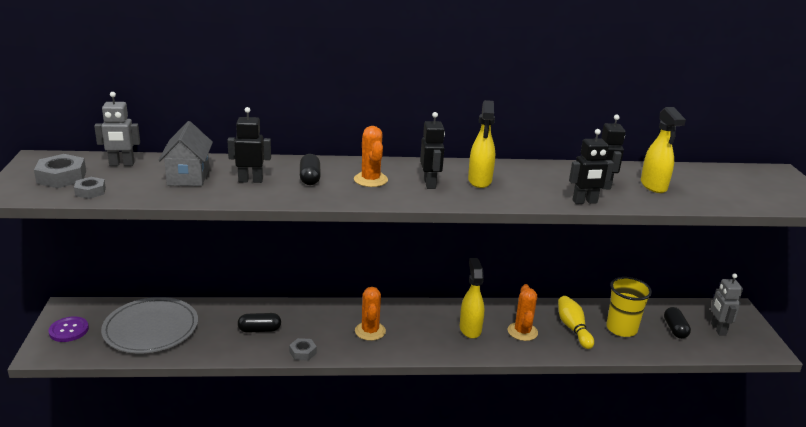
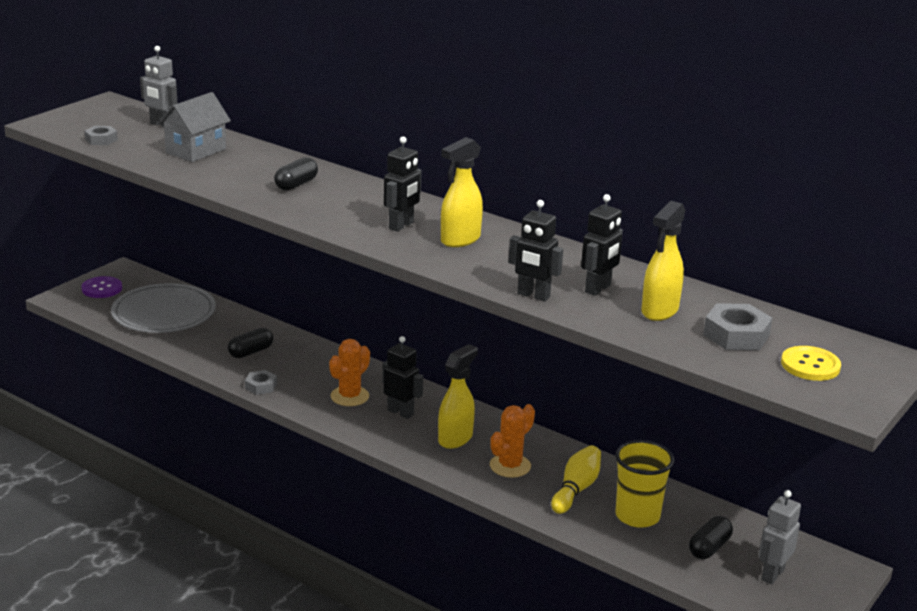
camera: 40 degrees right, 0 degrees up
(61, 177) = (100, 122): grey nut -> grey nut (736, 335)
(250, 180) = (240, 170): black robot -> black robot (400, 412)
(259, 330) = (251, 352): black capsule -> black capsule turned 75 degrees counterclockwise
(370, 180) = (350, 203): orange cactus -> none
(764, 189) = (810, 365): none -> yellow button

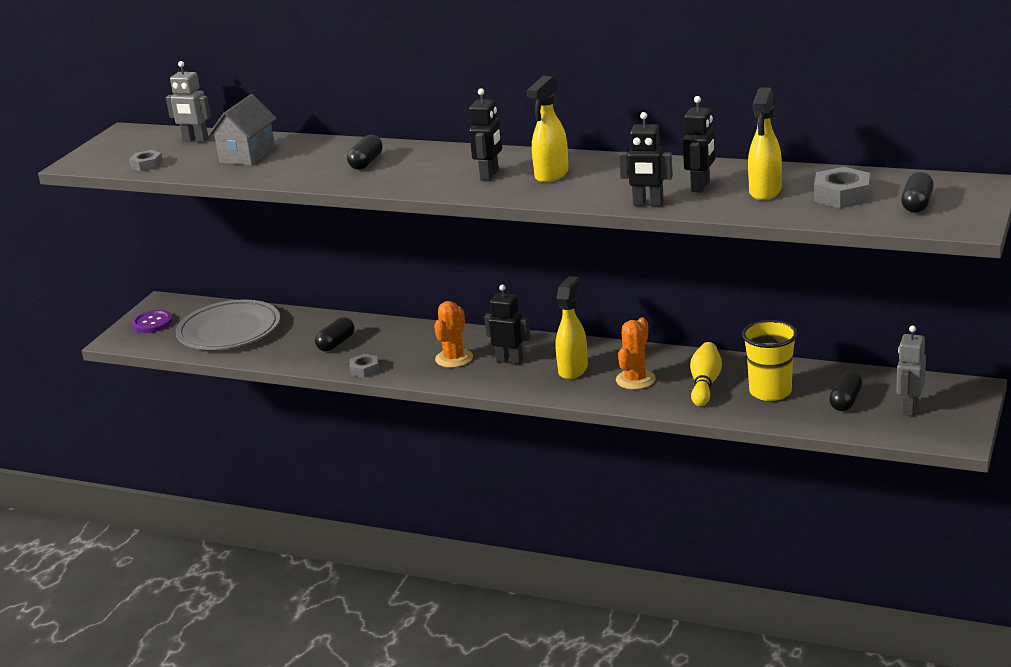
camera: 10 degrees left, 0 degrees up
(810, 365) = (917, 204): yellow button -> black capsule

